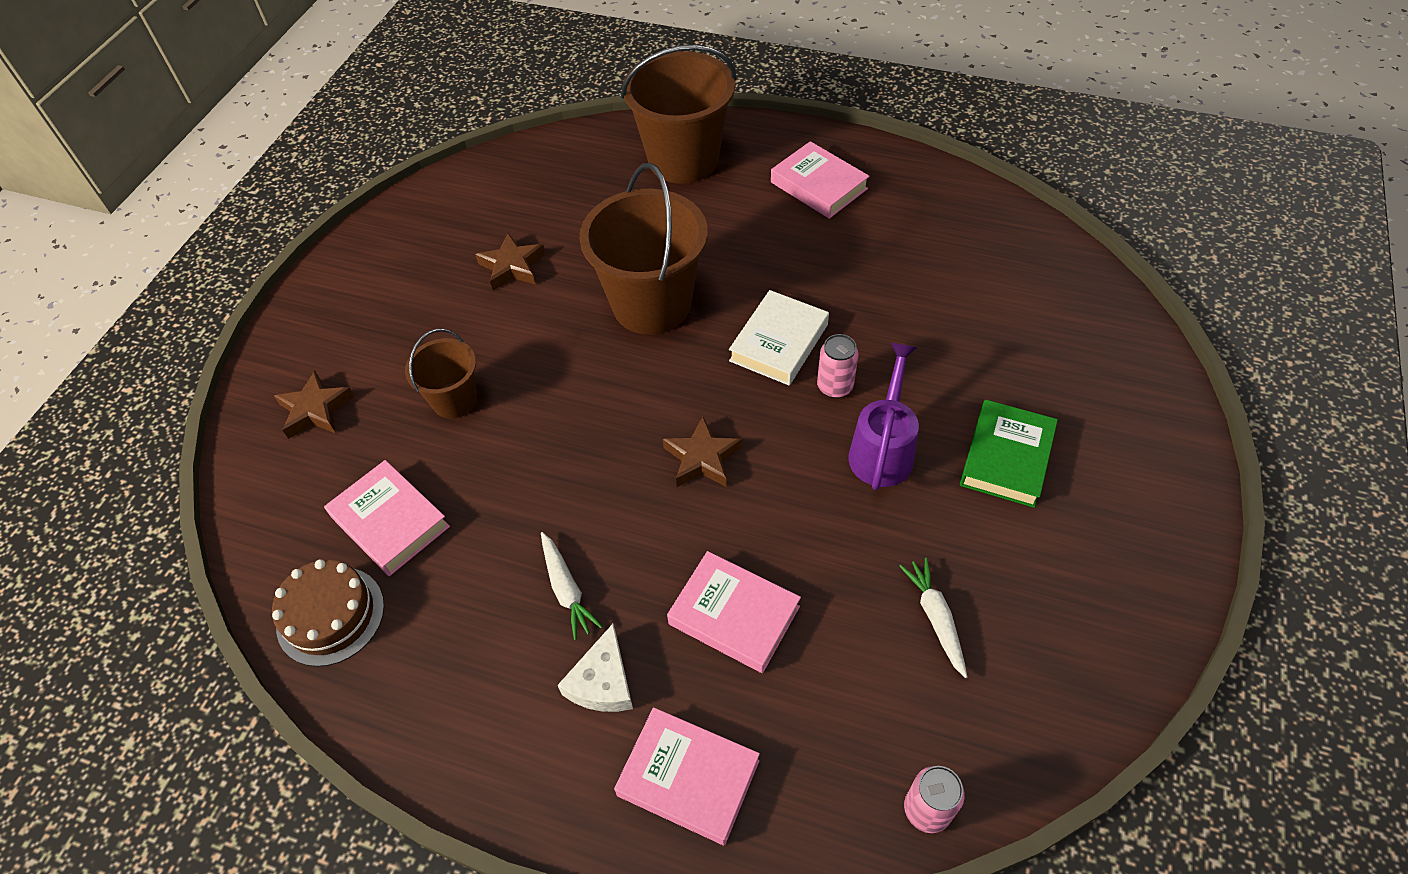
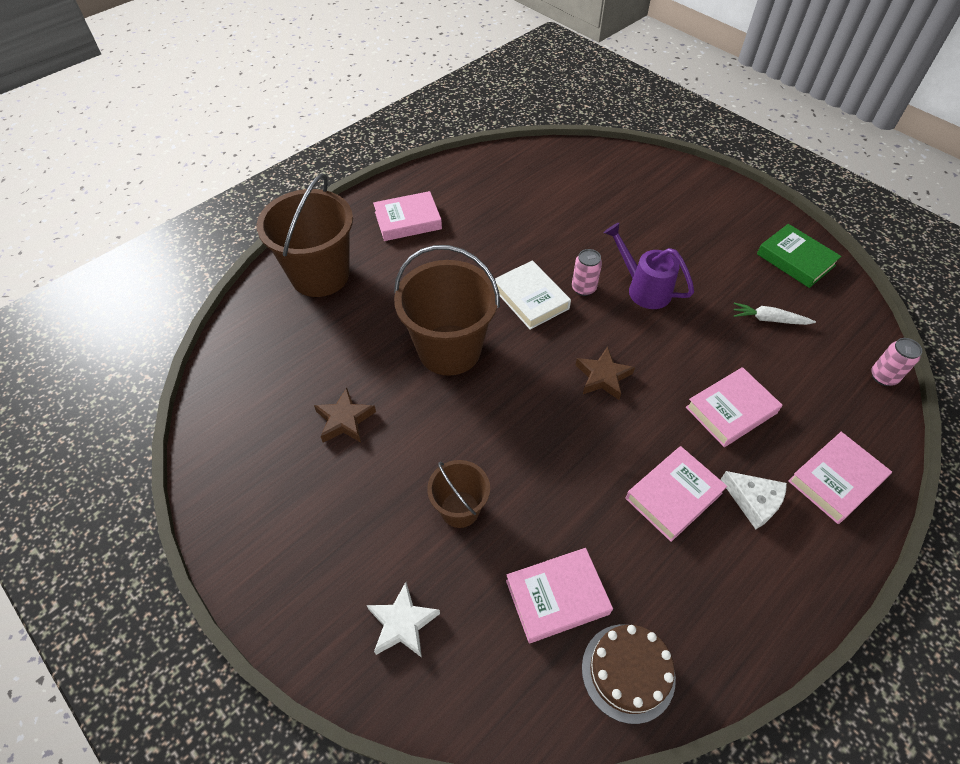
camera: 65 degrees left, 0 degrees up
(315, 410) = (402, 623): brown star -> white star
(566, 590) = (673, 496): white carrot -> pink book
(1006, 457) = (677, 242): green book -> green book (795, 260)

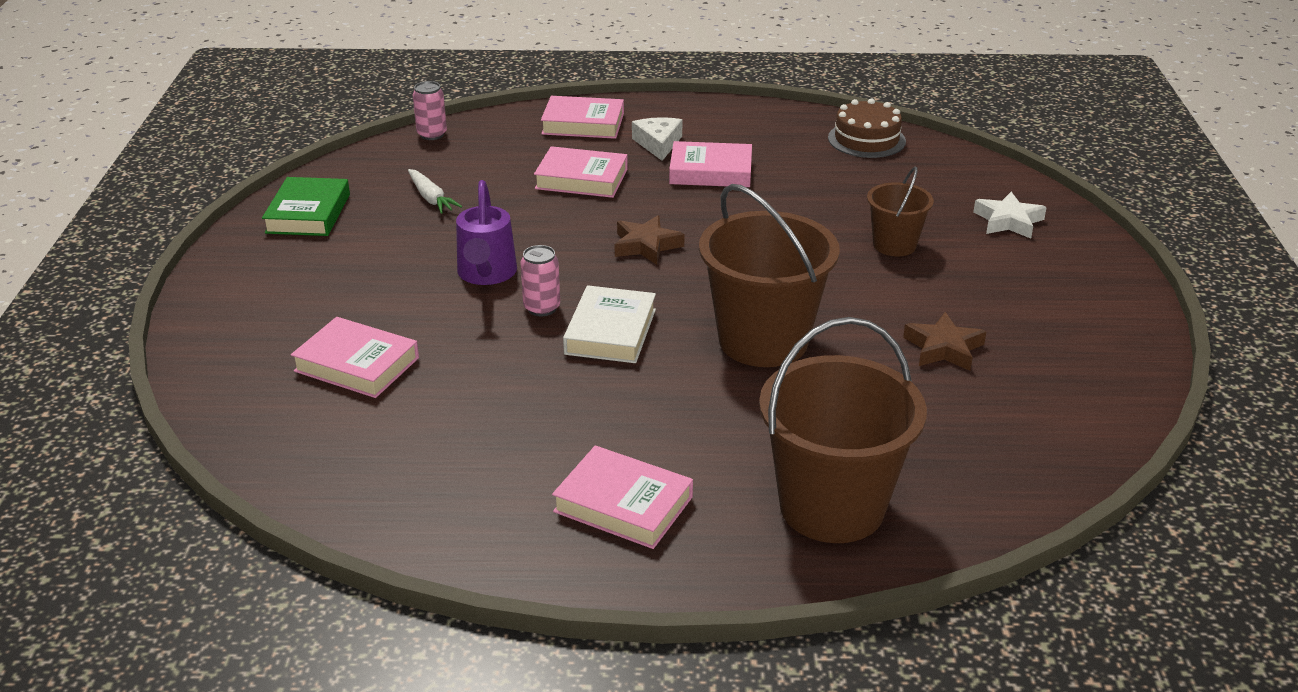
camera: 135 degrees left, 20 degrees down
(557, 597) = (872, 179): pink book -> pink book (357, 364)

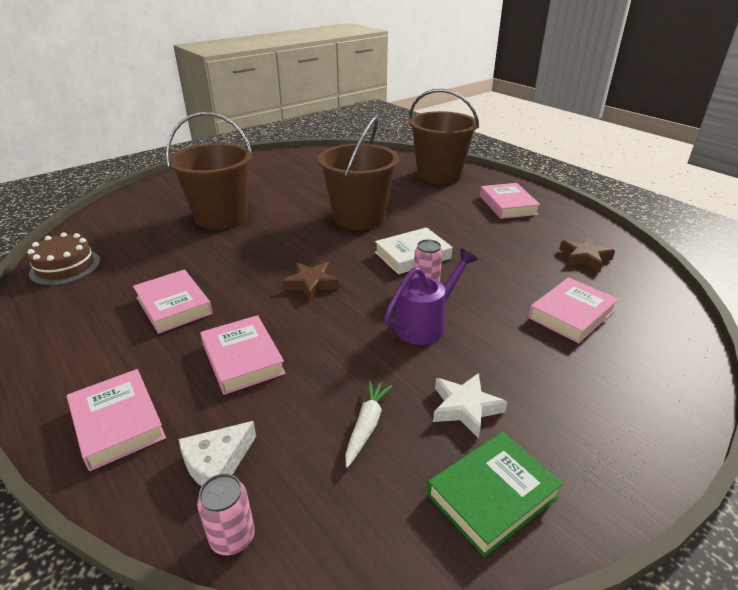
camera: 130 degrees left, 0 degrees up
(357, 364) = (571, 314): pink book -> pink book turned 60 degrees clockwise
(658, 144) = (137, 352): white cheese -> white cheese (217, 463)
(894, 245) = (221, 217): brown bucket -> brown bucket, size x1.87
(943, 348) = (307, 184): brown star -> brown star (584, 258)
(1008, 221) = (161, 200): white star -> white star (465, 408)

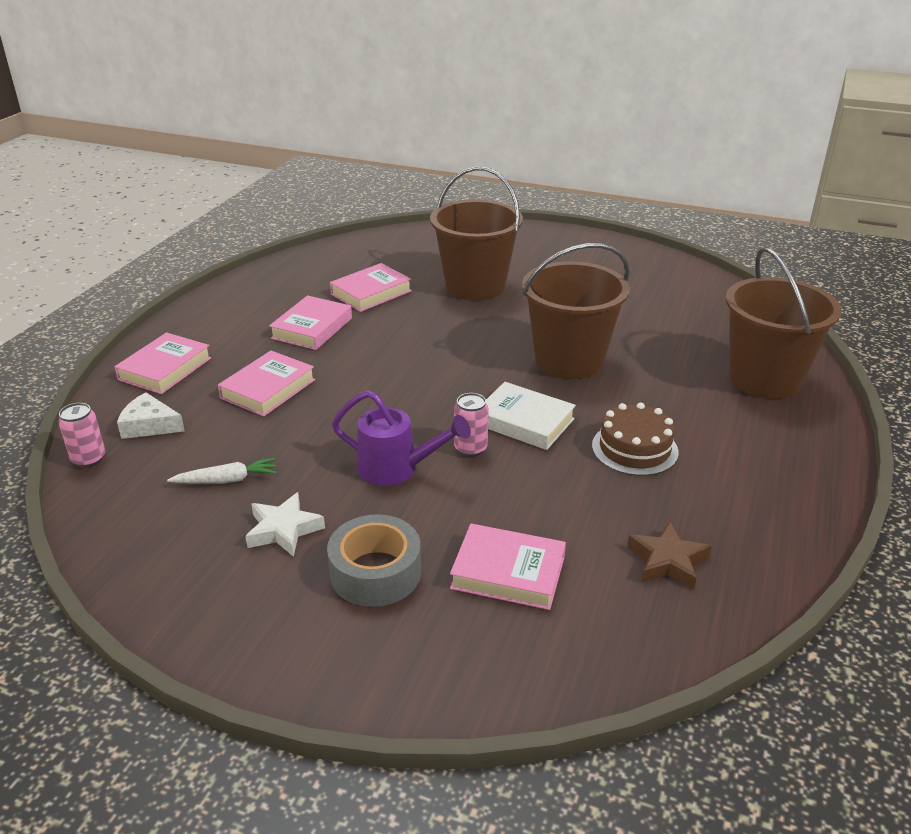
camera: 60 degrees right, 0 degrees up
(65, 267) = (322, 260): brown cake -> brown cake (634, 448)
(311, 284) = (406, 380): brown star -> none
(492, 495) = (183, 572): green book -> none
(507, 205) = (749, 459): pink book -> pink book (371, 293)
(545, 372) = (375, 572): none -> grey tape

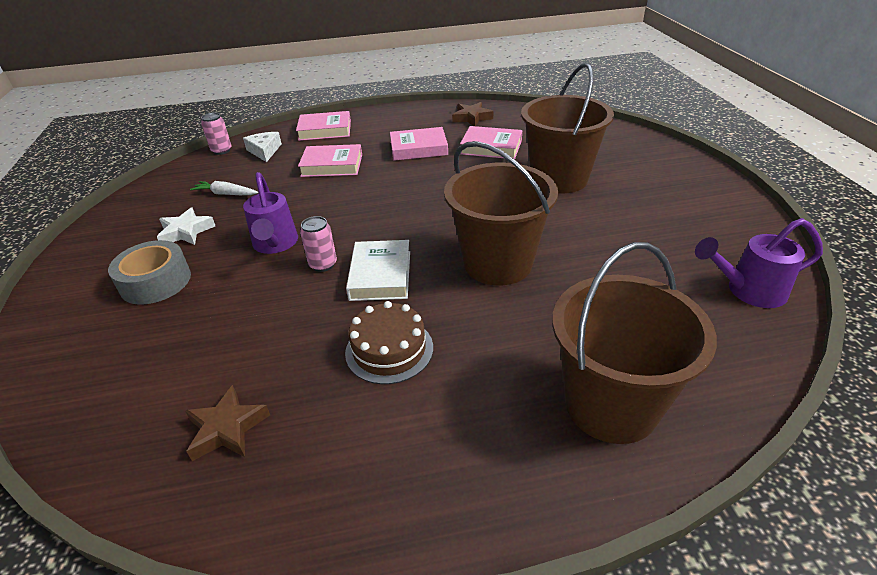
camera: 60 degrees right, 5 degrees up
(226, 480) = (226, 194): white carrot -> white carrot turned 150 degrees clockwise
(291, 279) = (472, 118): none -> brown star
(508, 572) = (177, 340): pink book -> none
(697, 286) = (748, 291): none -> purple watering can

